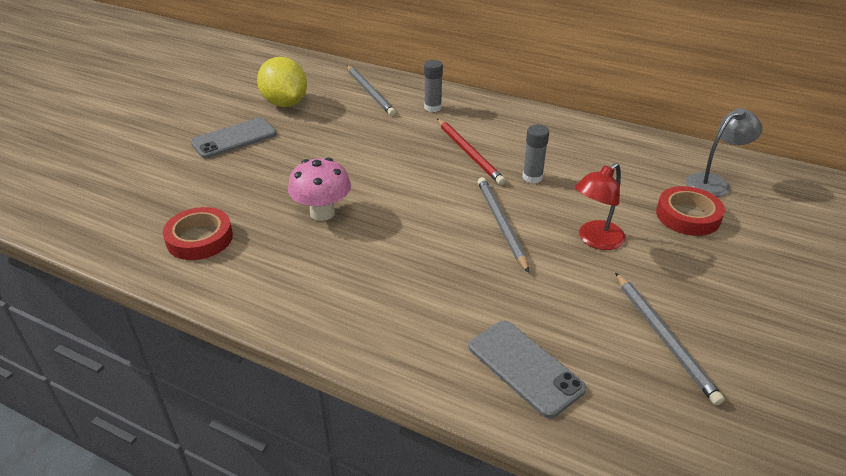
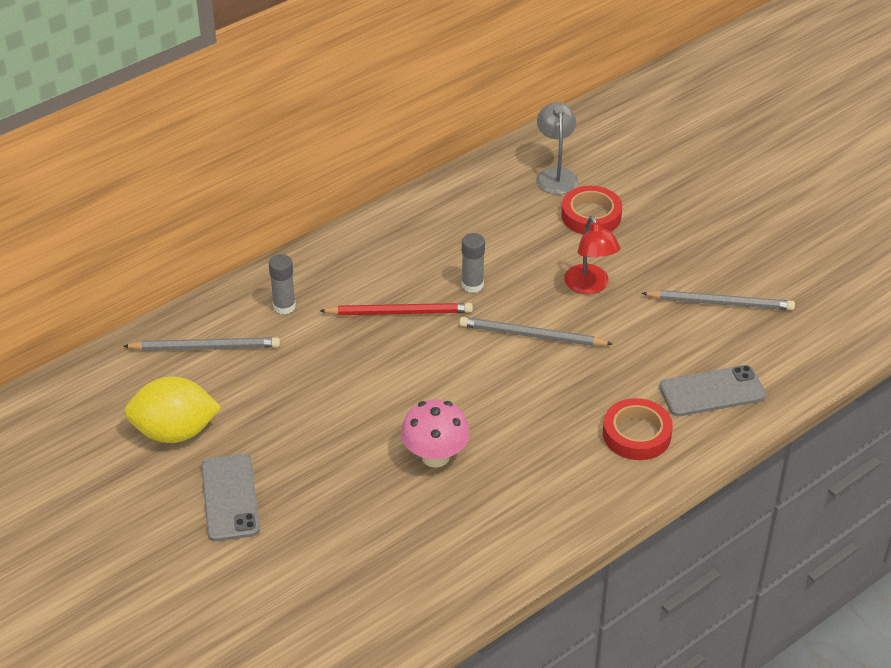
camera: 65 degrees left, 5 degrees up
(200, 238) = (421, 563): red tape -> red tape (636, 434)

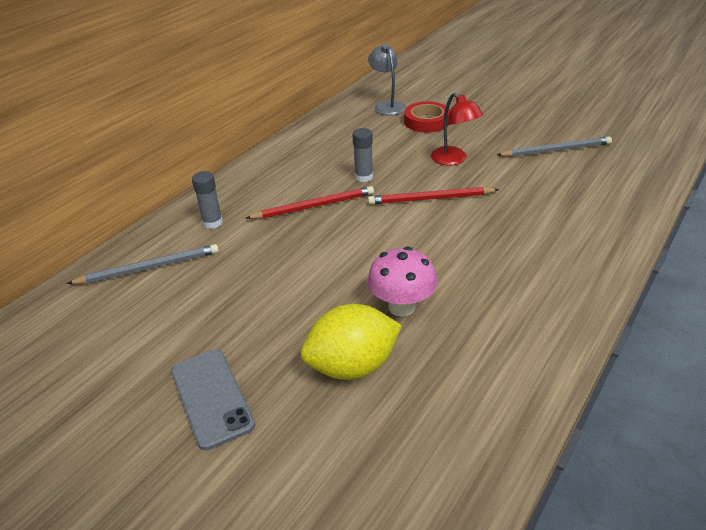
camera: 15 degrees left, 5 degrees down
(175, 432) = (135, 347): yellow lemon -> yellow lemon (352, 366)
(531, 335) = (430, 199): grey pencil -> red pencil
(636, 434) = (563, 247): red tape -> none
(712, 391) = (596, 204): grey phone -> none

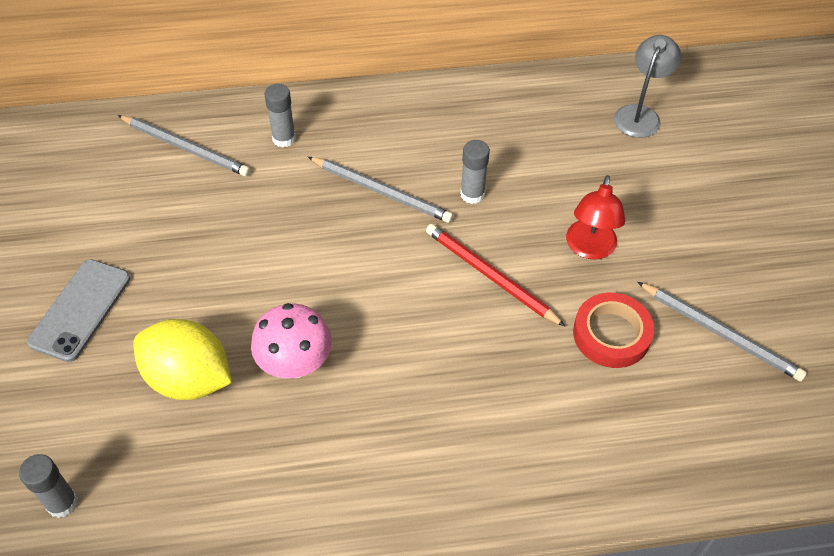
camera: 45 degrees right, 15 degrees up
(314, 206) = (381, 192): red pencil -> grey pencil
(387, 506) = (62, 503): none -> grey glue stick
(427, 121) = (646, 172): red tape -> red tape (611, 334)

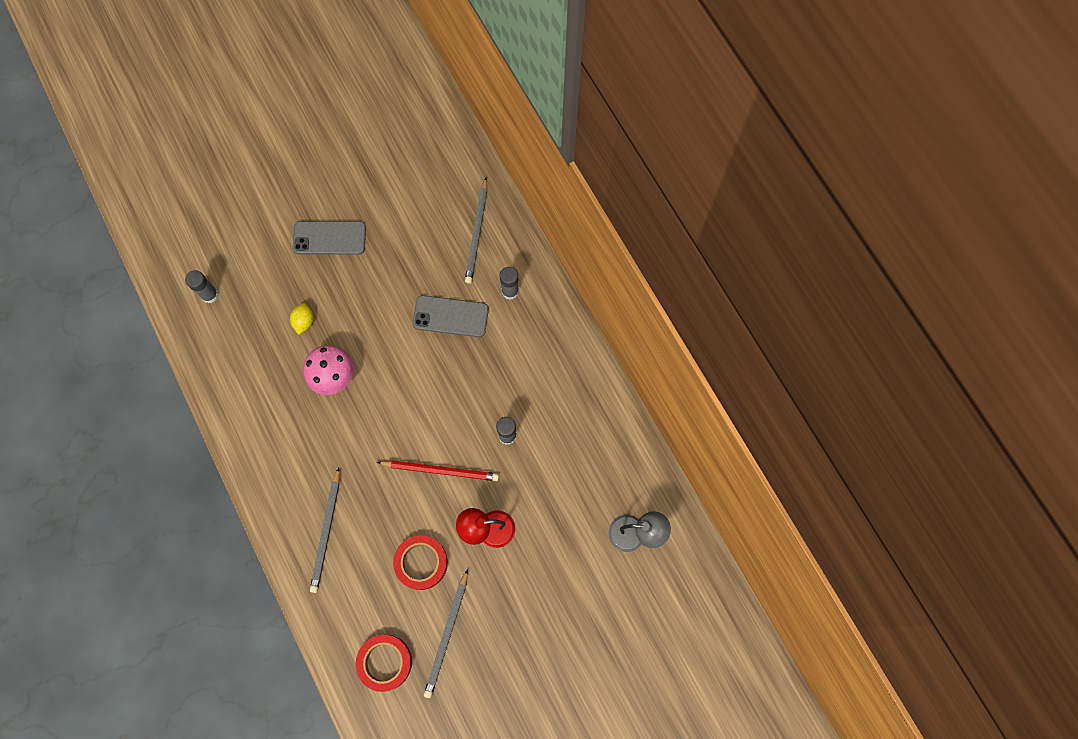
camera: 70 degrees right, 20 degrees up
(189, 379) = (304, 322): yellow lemon -> yellow lemon, size x0.48
(282, 206) = (450, 316): none -> grey phone
(381, 192) = (487, 375): grey pencil -> grey pencil (326, 532)
(490, 276) = (441, 470): red pencil -> red pencil turned 75 degrees clockwise
(743, 418) = (385, 662): none -> red tape

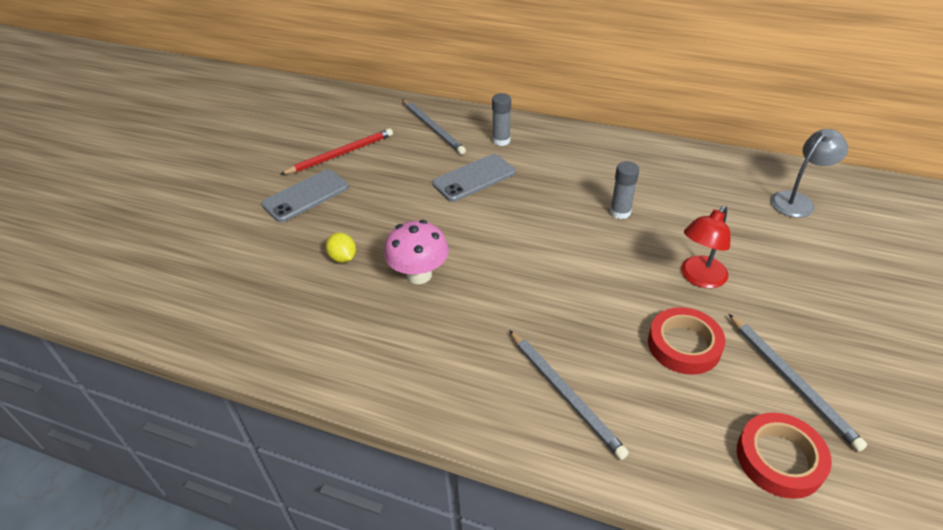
camera: 40 degrees left, 30 degrees down
(210, 295) = (215, 299): grey glue stick -> none
(441, 470) = (602, 269): red pencil -> red pencil (341, 154)

